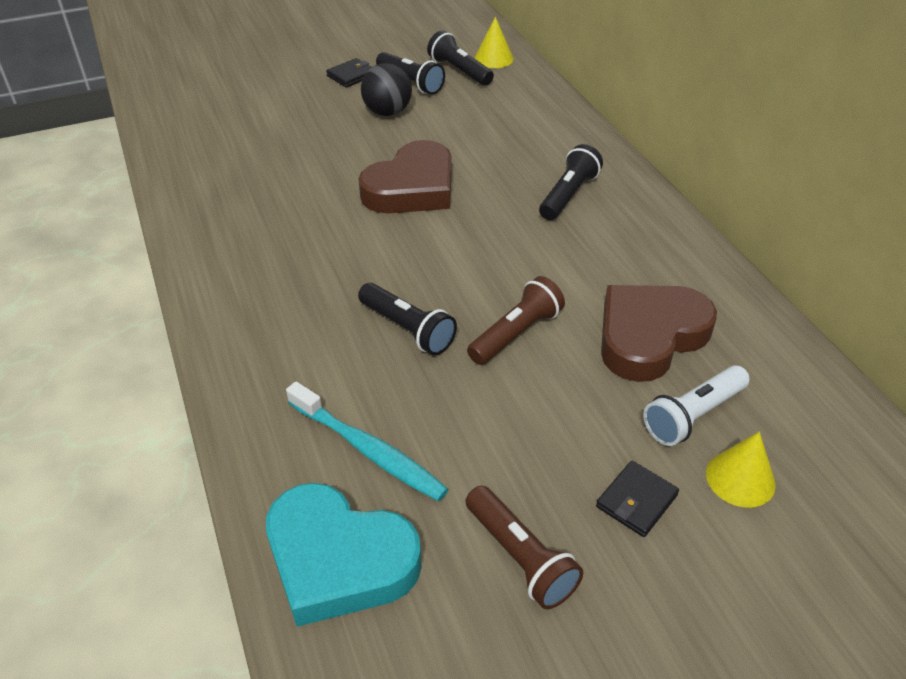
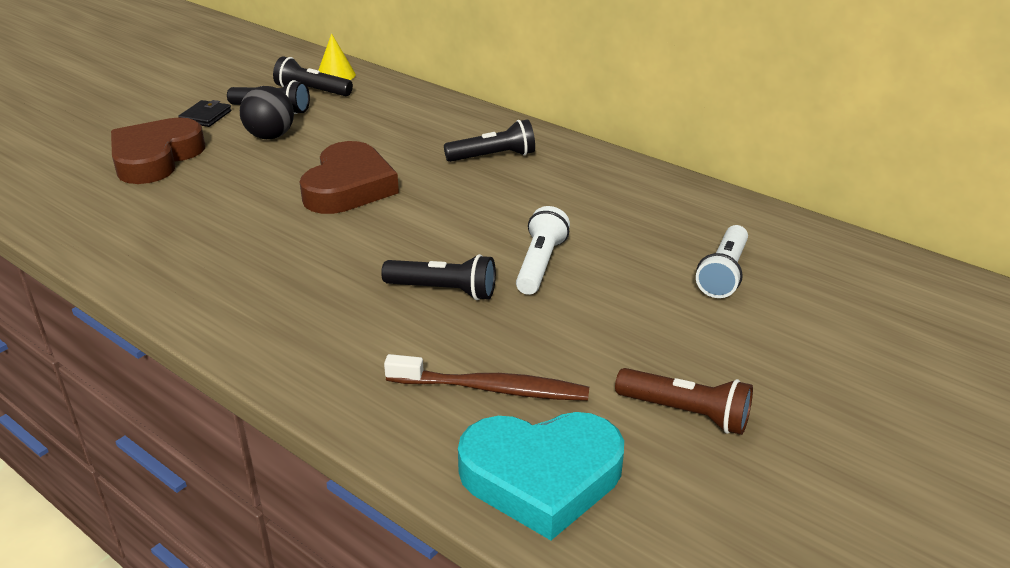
camera: 30 degrees left, 10 degrees down
(369, 450) = (492, 388): turquoise toothbrush -> brown toothbrush
(516, 333) = (540, 264): brown flashlight -> white flashlight
(568, 195) = (493, 157): black flashlight -> black flashlight turned 75 degrees clockwise
(636, 501) = (734, 342): black wallet -> none
(649, 336) = (645, 233): brown heart -> brown heart (156, 158)
(740, 478) = (791, 301): yellow cone -> none

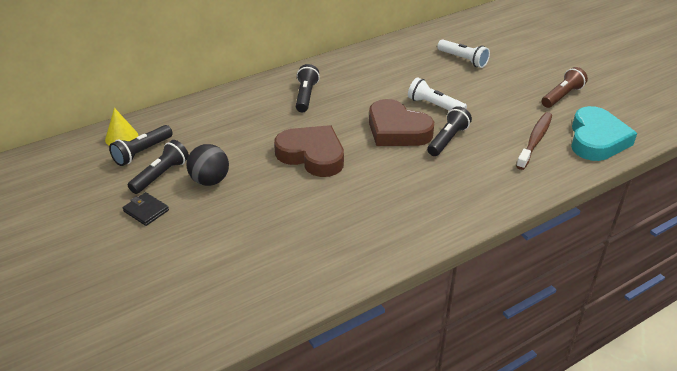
camera: 70 degrees left, 5 degrees up
(156, 158) = (206, 242): brown heart -> brown heart (397, 130)

